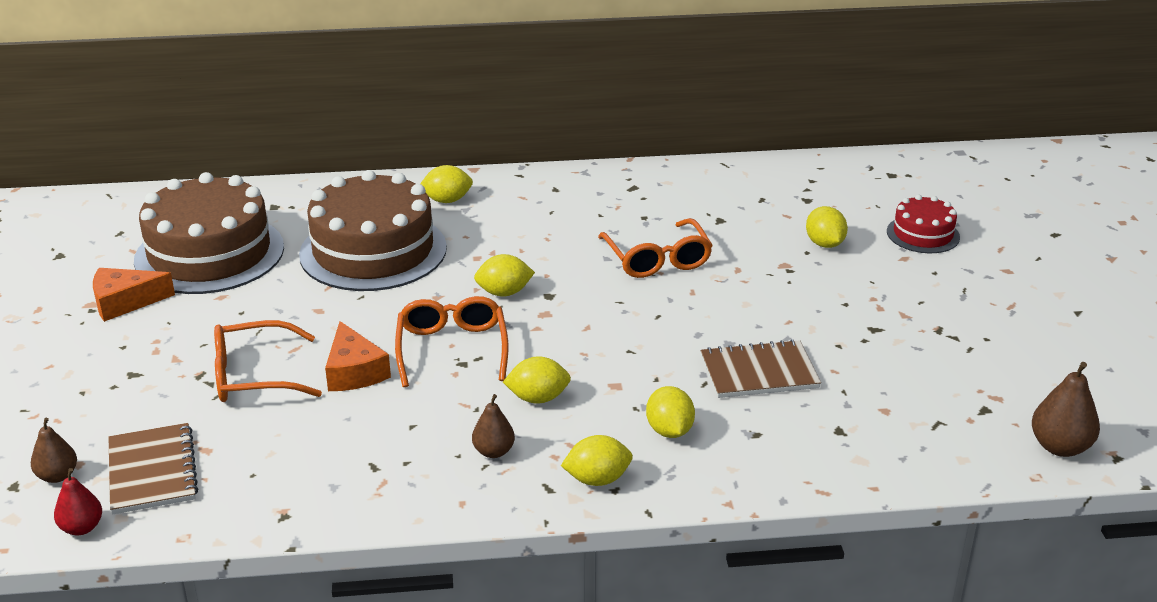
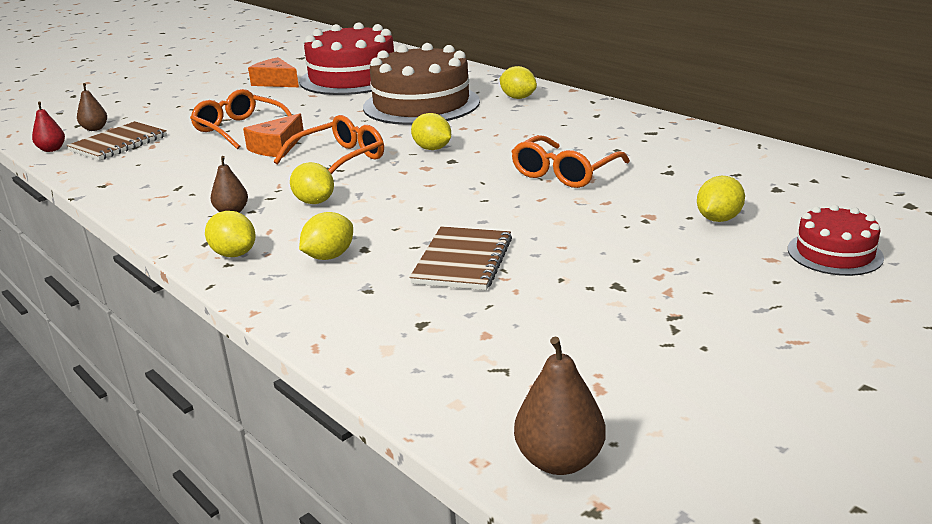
camera: 55 degrees right, 5 degrees down
(209, 253) = (352, 78): brown cake -> red cake
(759, 372) = (462, 261): brown notebook -> brown notebook turned 60 degrees clockwise

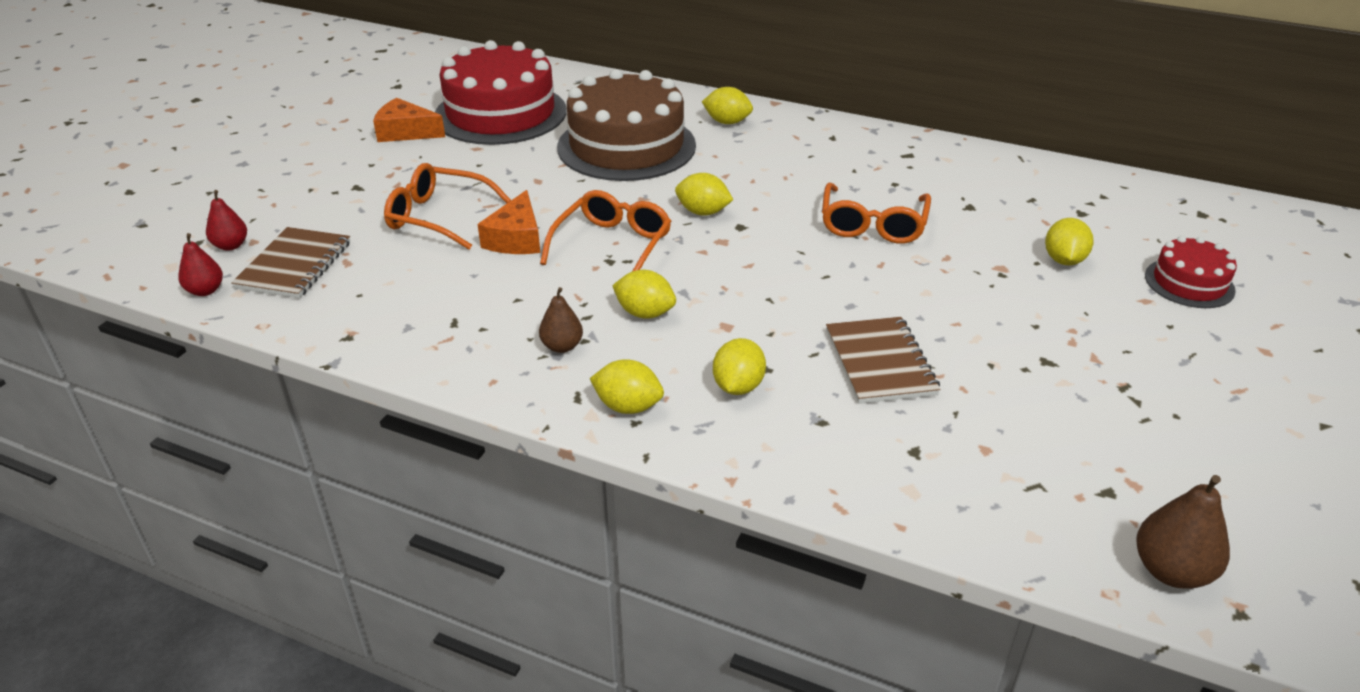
camera: 25 degrees left, 10 degrees up
(95, 129) = (231, 245): brown pear -> red pear

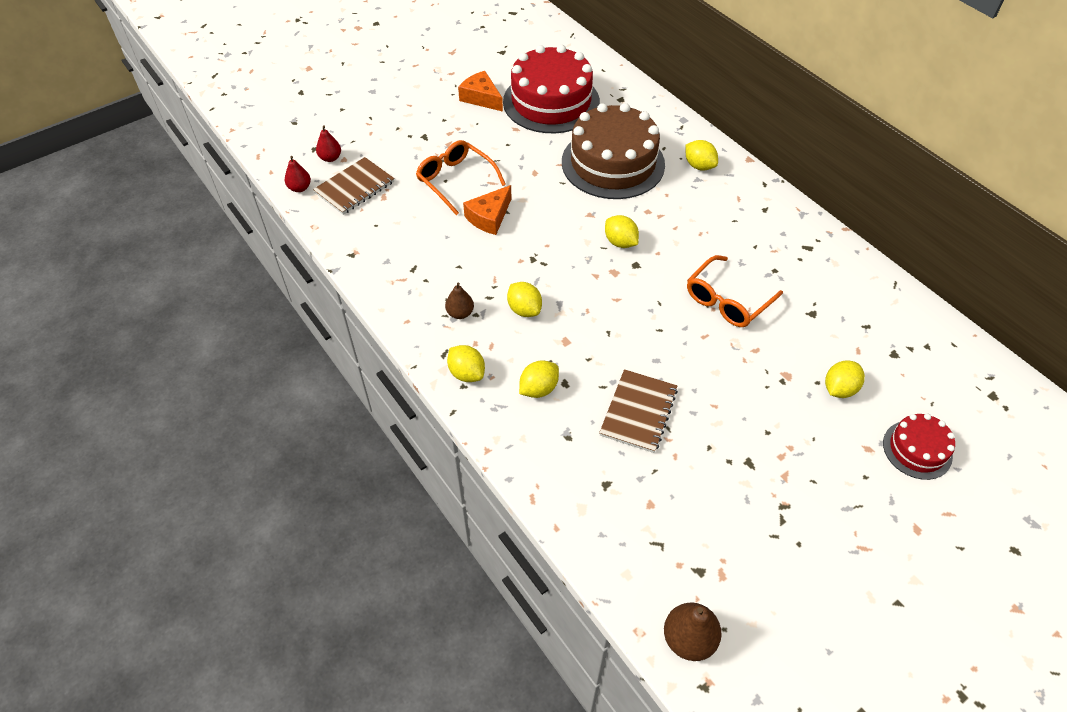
camera: 30 degrees right, 15 degrees up
(612, 246) = (543, 247): orange glasses -> none

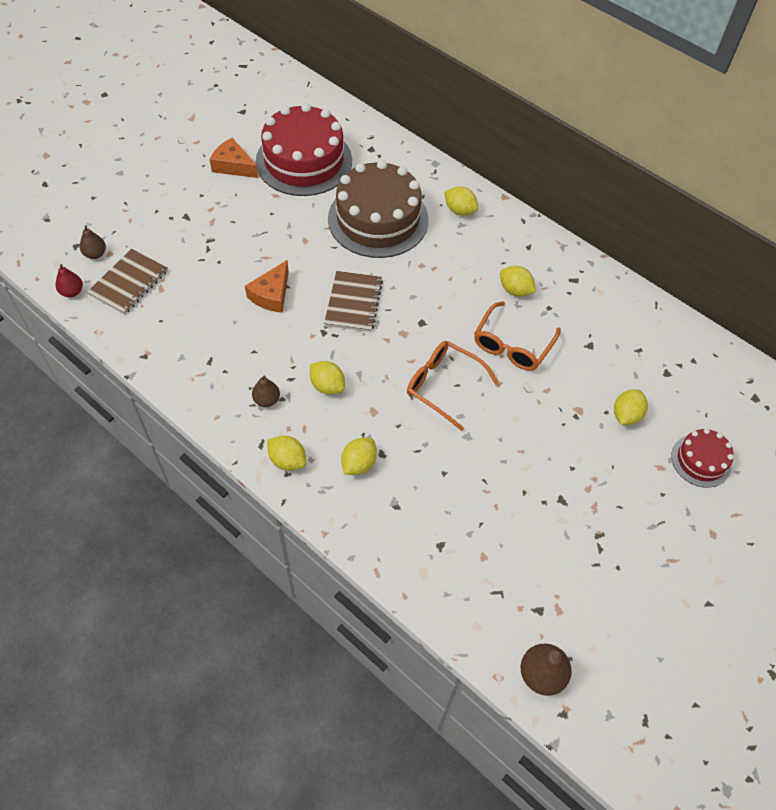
camera: 15 degrees left, 5 degrees up
(330, 158) = (95, 254): red pear -> brown pear
(455, 180) = (229, 260): orange glasses -> orange glasses (443, 385)
(620, 242) = (402, 301): yellow lemon -> yellow lemon (515, 290)
(638, 412) = (454, 470): brown notebook -> brown notebook (353, 303)

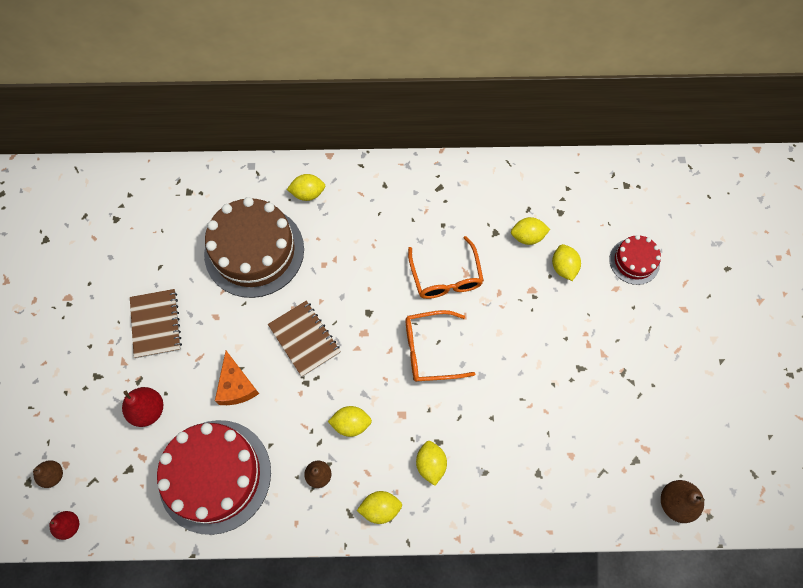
camera: 40 degrees left, 10 degrees up
(129, 283) = (110, 476): brown notebook -> brown notebook (156, 324)
(196, 263) = (148, 410): none -> red pear
(233, 166) = (90, 297): orange cheese -> none
(304, 161) = (145, 245): red cake -> red cake (215, 476)
(515, 290) = (408, 230): yellow lemon -> yellow lemon (527, 237)

